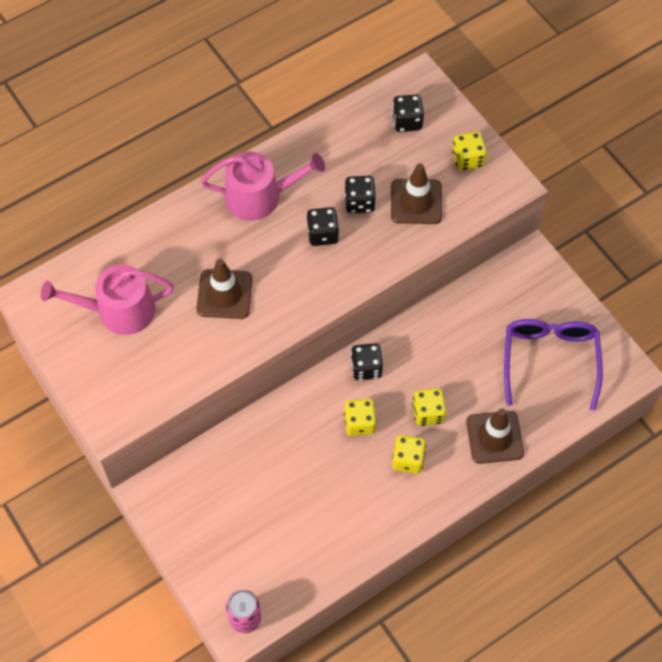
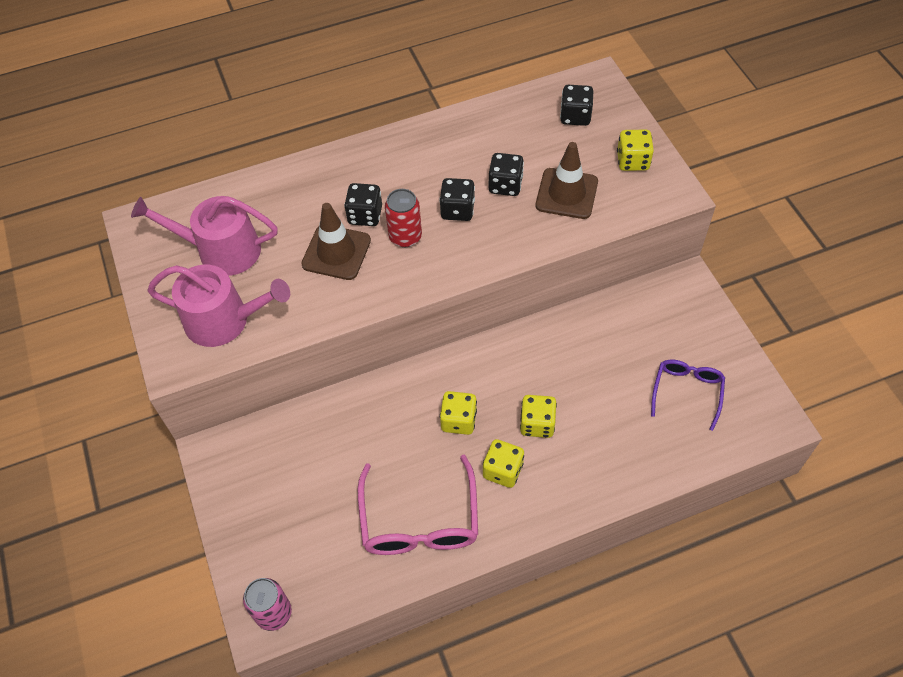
camera: 15 degrees right, 5 degrees down
(260, 197) = (402, 164): pink watering can -> pink watering can (224, 320)
(282, 268) = (405, 237): none -> red can
(348, 516) = (419, 520): none -> pink glasses
(366, 368) = (480, 364): black dice -> black dice (365, 215)
(494, 437) = (607, 464): brown traffic cone -> none
(550, 360) = (687, 392): purple glasses -> purple glasses, size x0.62

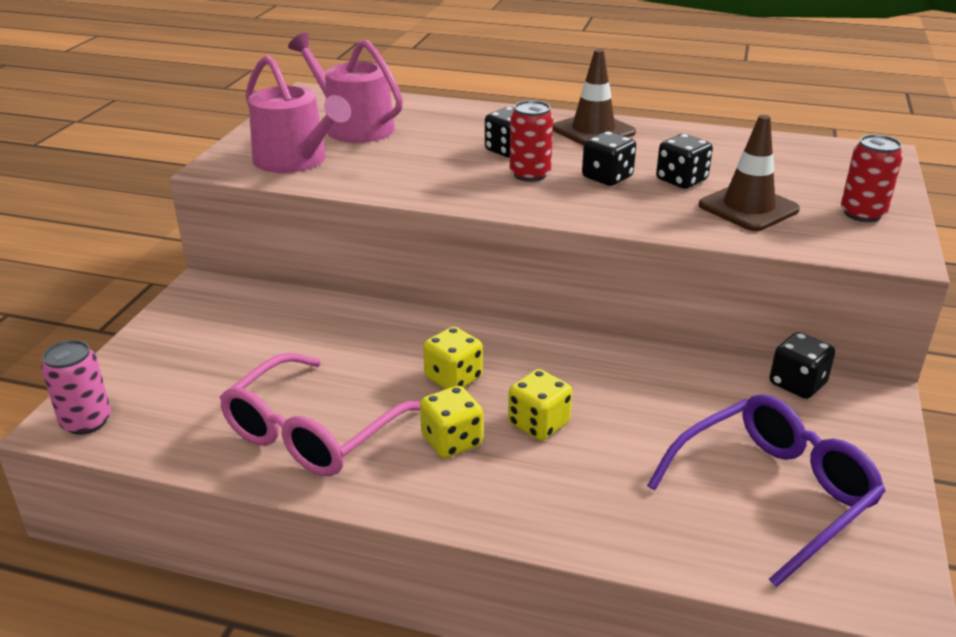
camera: 35 degrees right, 25 degrees down
(336, 252) = (450, 161): brown traffic cone -> brown traffic cone (593, 131)
(575, 116) = (822, 166): black dice -> black dice (797, 384)
(632, 161) = (862, 214): yellow dice -> red can
(687, 392) = (773, 493): purple glasses -> purple glasses, size x1.62

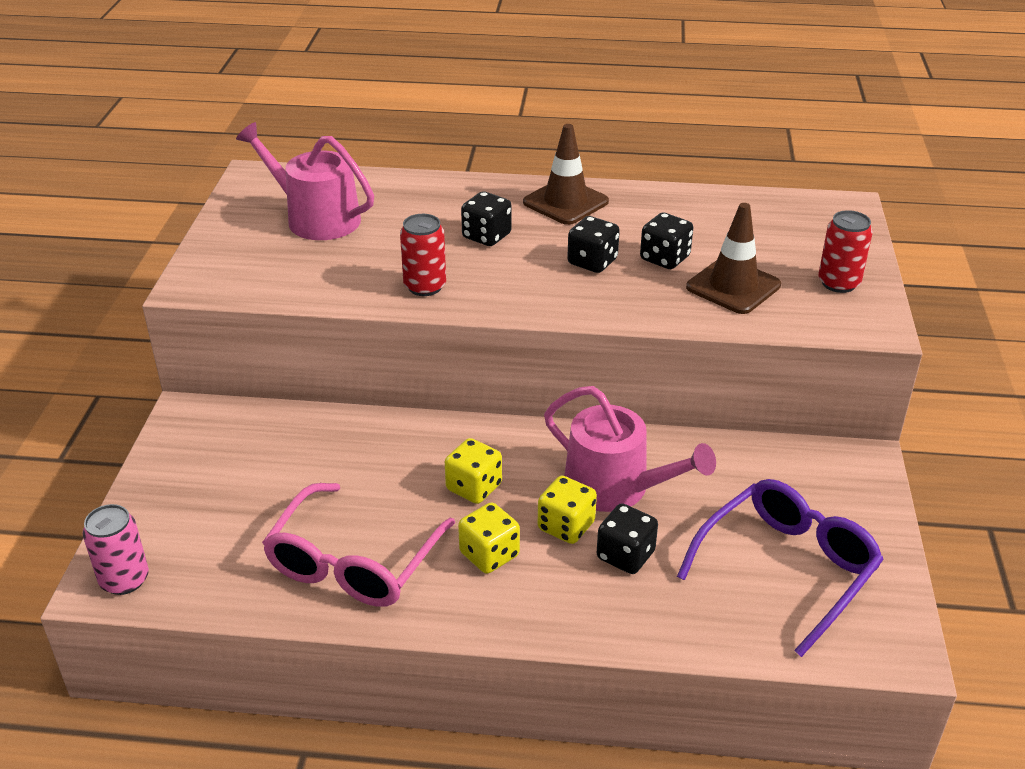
camera: 10 degrees left, 5 degrees up
(295, 160) = (270, 270): pink watering can -> pink watering can (615, 487)
(530, 174) = (515, 265): red can -> red can (425, 286)
(797, 384) = (794, 455): black dice -> black dice (625, 555)

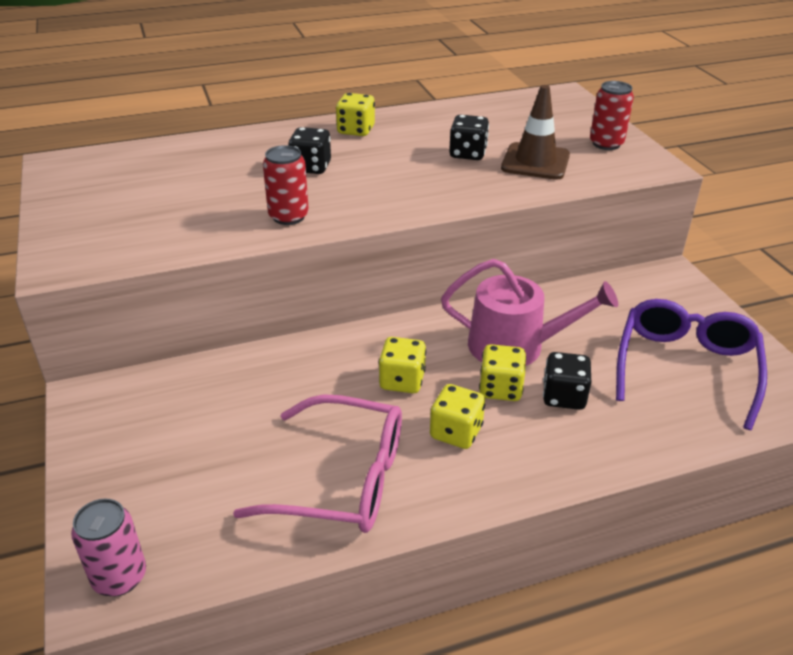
camera: 25 degrees left, 0 degrees up
(316, 218) = (144, 184): pink watering can -> none
(354, 562) = (342, 479): pink glasses -> pink glasses turned 75 degrees counterclockwise
(565, 202) = (356, 130): brown traffic cone -> yellow dice
(592, 262) = (414, 168): black dice -> none

